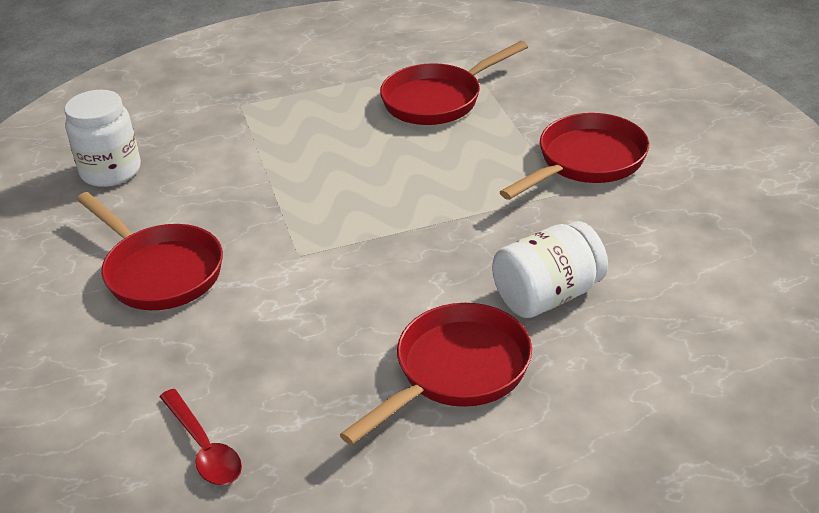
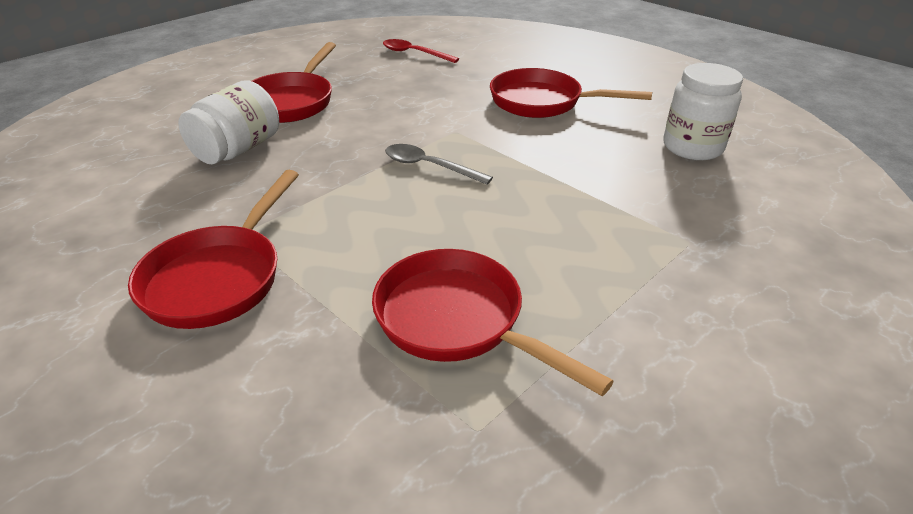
camera: 150 degrees right, 0 degrees up
(363, 216) = (429, 166): none -> grey spoon
(438, 100) = (458, 321): red pan -> red pan turned 75 degrees counterclockwise

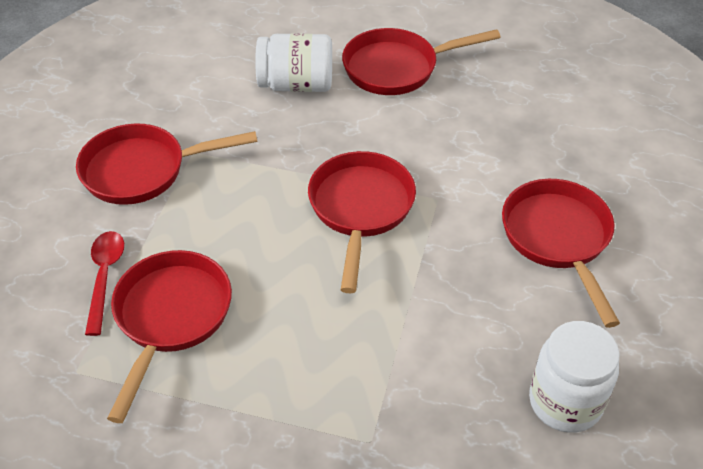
camera: 60 degrees right, 10 degrees up
(414, 53) = (576, 93): red spoon -> red spoon (105, 277)
(429, 166) = (360, 209): grey spoon -> red pan

